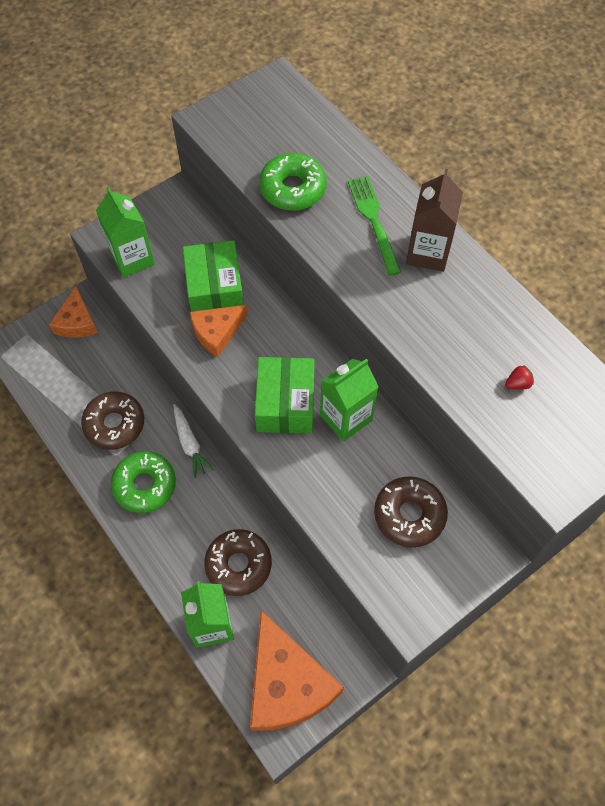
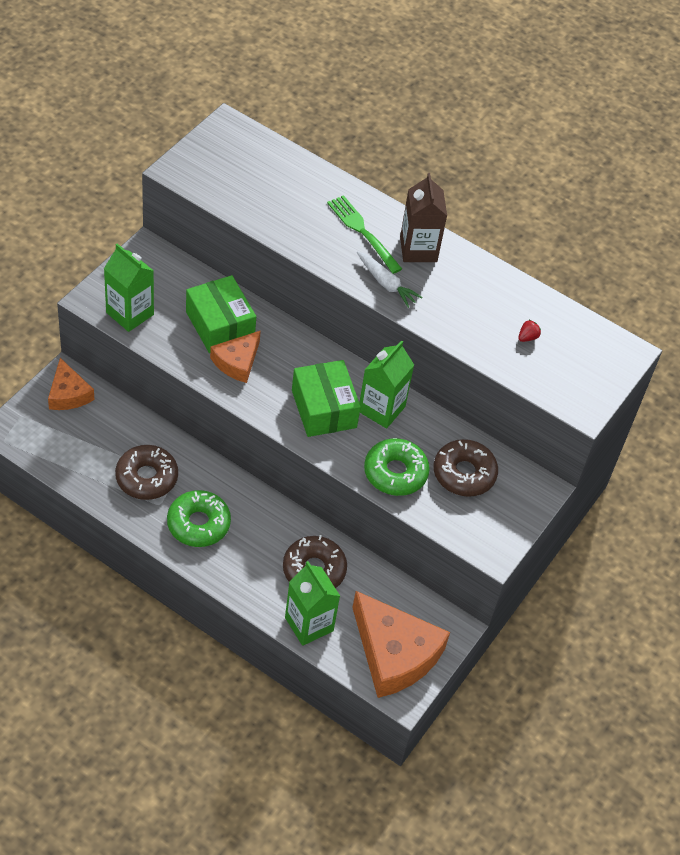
camera: 25 degrees left, 10 degrees down
(190, 444) = (227, 479): white carrot -> white carrot (386, 284)
(293, 189) = (281, 217): green donut -> green donut (395, 473)

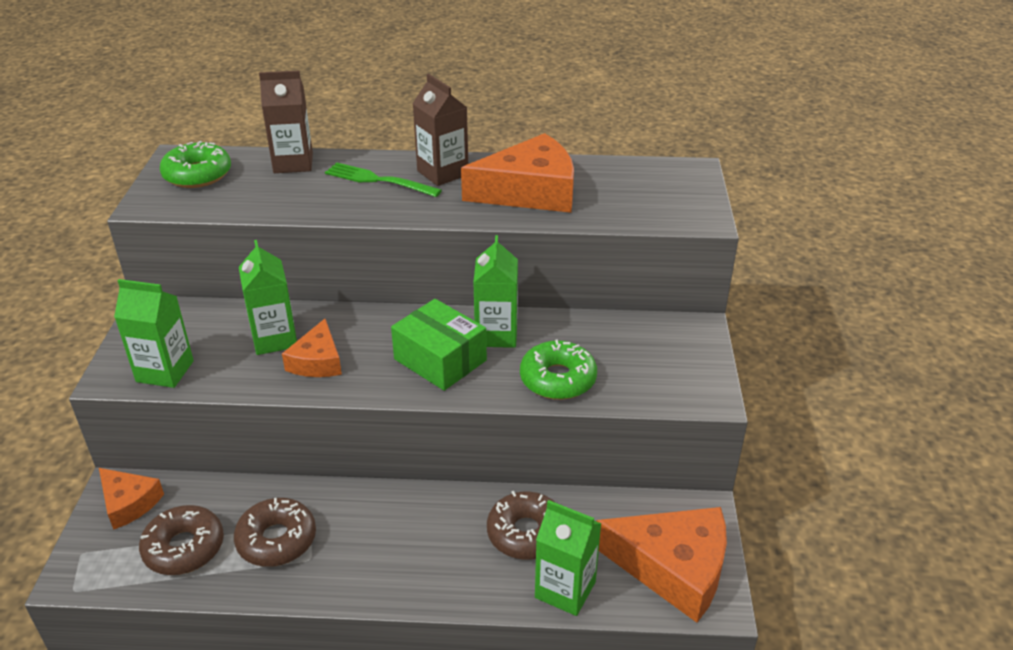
camera: 25 degrees left, 15 degrees down
(198, 524) = (368, 555): green donut -> green donut (197, 175)
(220, 325) = (274, 339): green box -> green carton
(310, 178) = (293, 163): none -> brown carton
(386, 284) = (436, 207): white carrot -> none
(464, 473) = (621, 349): brown donut -> brown donut (184, 548)
(471, 306) = (530, 191): none -> orange cheese
(527, 337) = (602, 193): red strawberry -> none

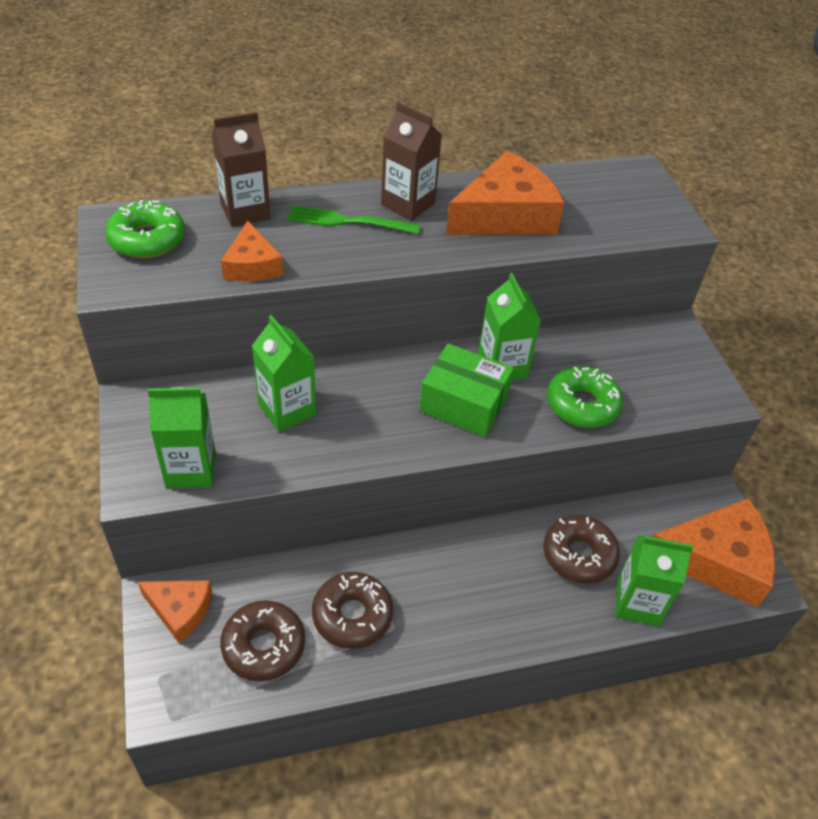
camera: 20 degrees left, 10 degrees up
(317, 361) = (344, 427): orange cheese -> orange cheese (252, 265)

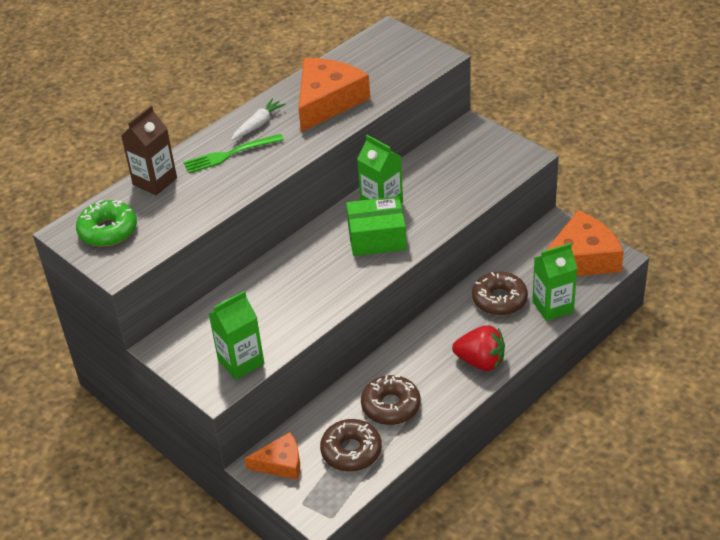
camera: 25 degrees left, 5 degrees down
(252, 265) = (195, 211): orange cheese -> none
(287, 410) = (269, 298): green carton -> none
(408, 204) = (258, 124): brown carton -> white carrot
(497, 623) = (480, 362): none -> red strawberry
(582, 405) = (449, 201): green donut -> none

